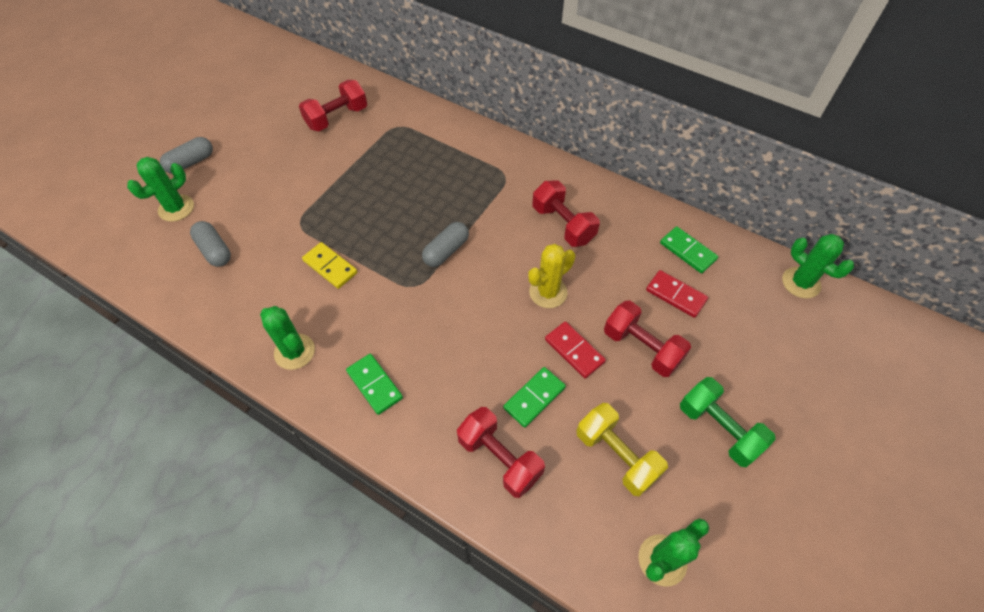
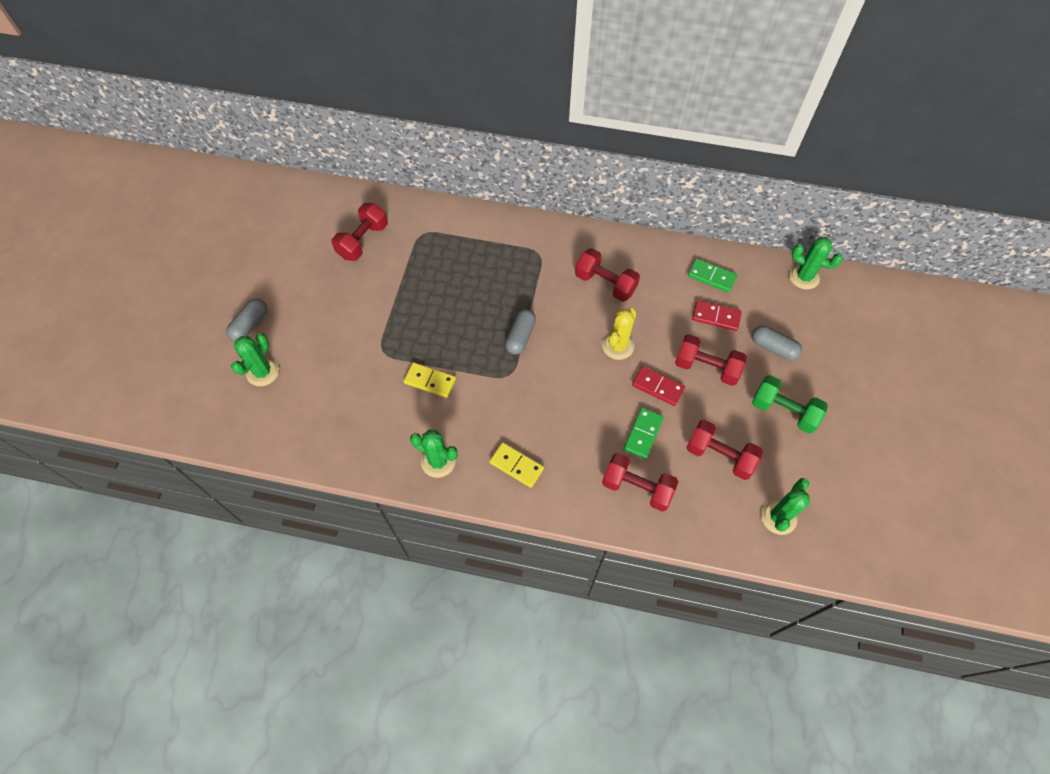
camera: 20 degrees left, 5 degrees up
(214, 250) = (321, 399): grey capsule -> grey capsule (773, 347)
(374, 385) = (516, 466): green domino -> yellow domino
(616, 455) = (719, 456): yellow dumbbell -> red dumbbell

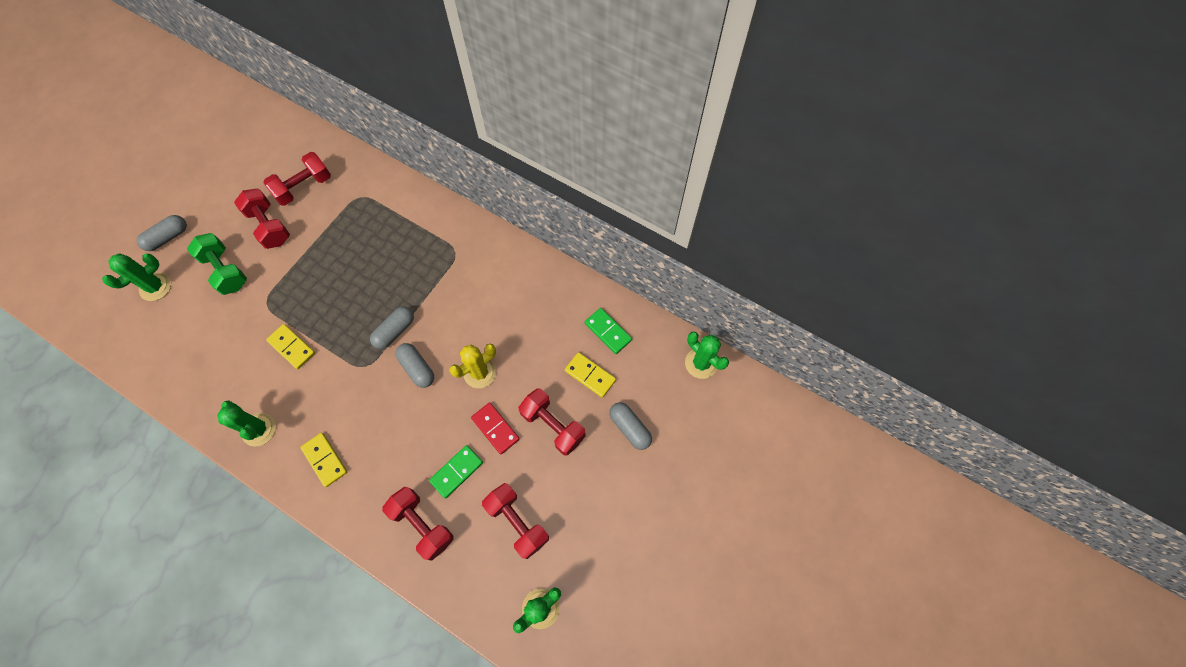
camera: 20 degrees right, 5 degrees up
(559, 361) = (417, 368): none -> grey capsule
(605, 283) = (501, 304): red dumbbell -> red dumbbell (269, 226)
(716, 316) = (590, 375): red domino -> yellow domino
(783, 411) = (604, 499): green dumbbell -> green dumbbell (225, 271)

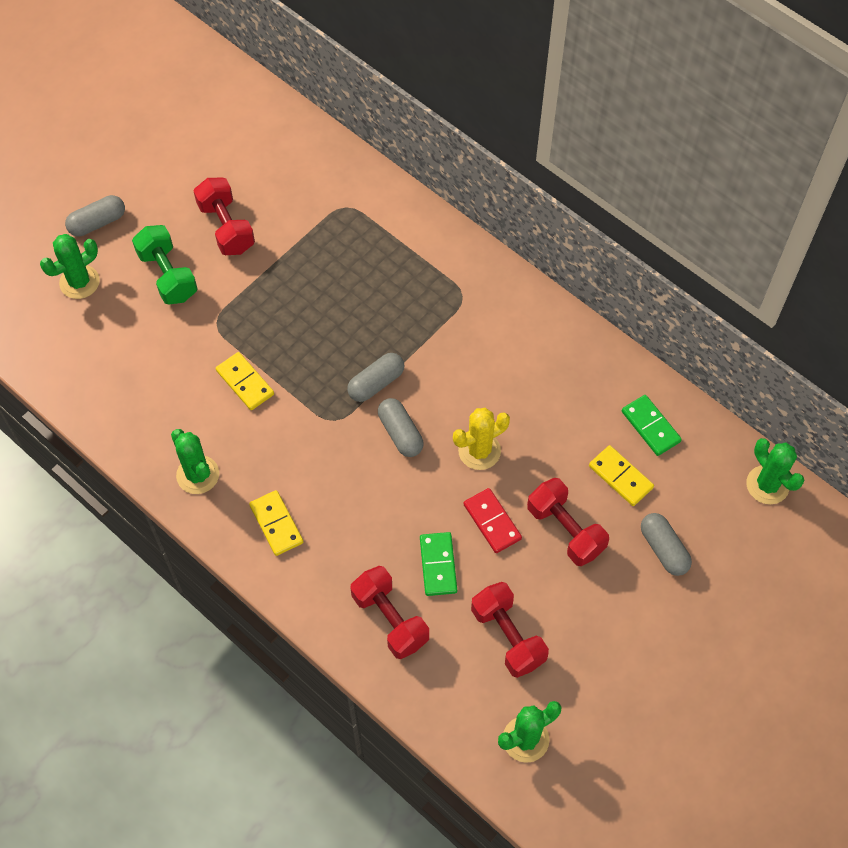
camera: 10 degrees right, 5 degrees down
(304, 187) = (274, 183): red dumbbell -> none
(456, 472) = (438, 565): green domino -> green domino turned 60 degrees counterclockwise

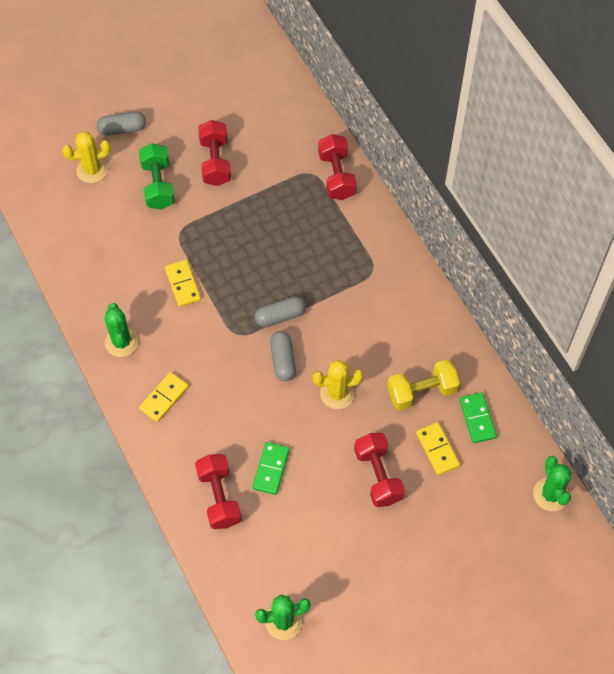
camera: 20 degrees right, 0 degrees up
(79, 282) = (92, 170): green cactus -> yellow cactus
(276, 524) = (164, 398): yellow domino -> yellow domino turned 45 degrees clockwise
(492, 522) = (324, 450): red domino -> none
(508, 636) = (301, 540): red dumbbell -> red dumbbell (336, 176)
(575, 417) = (421, 392): none -> yellow dumbbell
(663, 549) = (448, 516): grey capsule -> none

